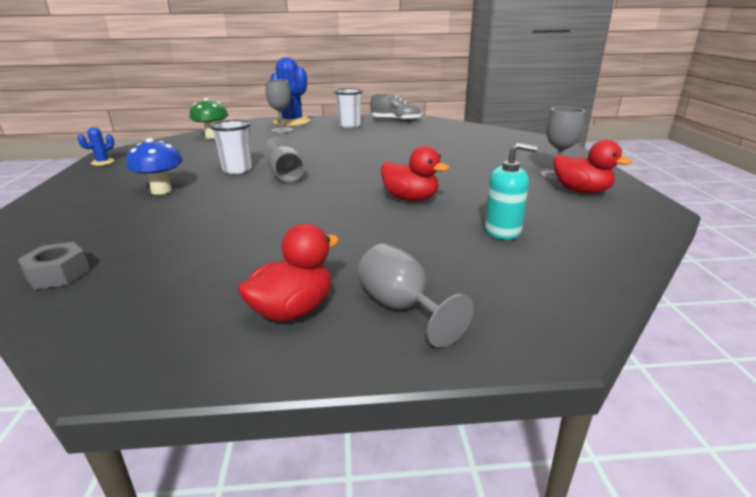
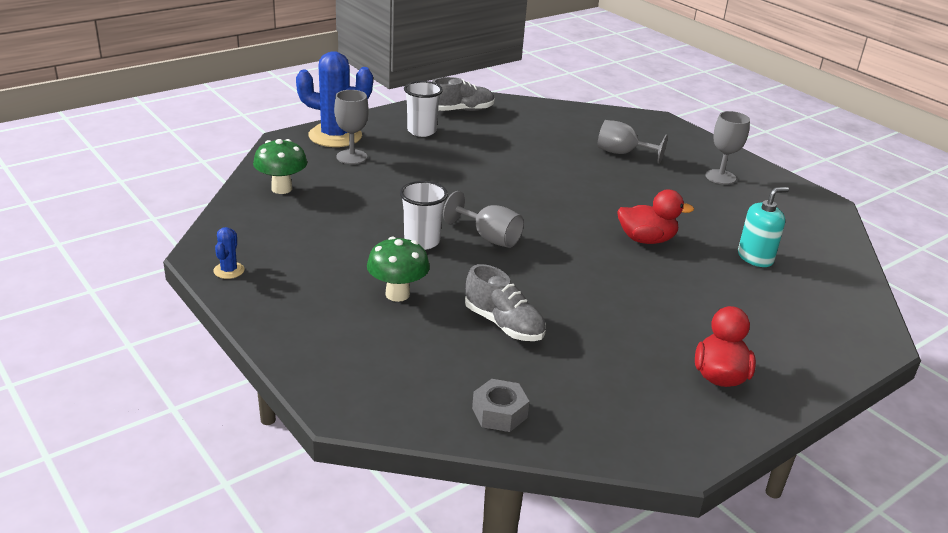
camera: 35 degrees left, 5 degrees up
(161, 190) = (397, 294): blue mushroom -> green mushroom
(189, 222) = (504, 324): none -> grey shoe
(402, 308) = (778, 349): grey goblet -> grey goblet (622, 153)
(581, 191) = (759, 194): red duck -> none

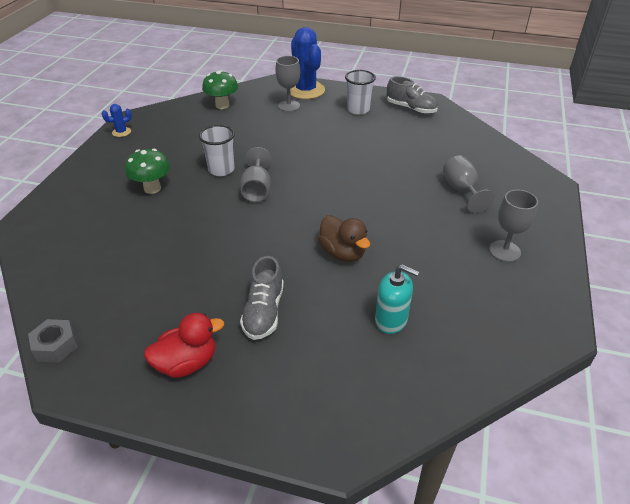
camera: 55 degrees right, 10 degrees up
(499, 413) = (59, 278): grey nut -> grey nut (56, 345)
(504, 324) = (158, 239): grey shoe -> grey shoe (264, 312)
(646, 239) = (342, 253): red duck -> brown duck

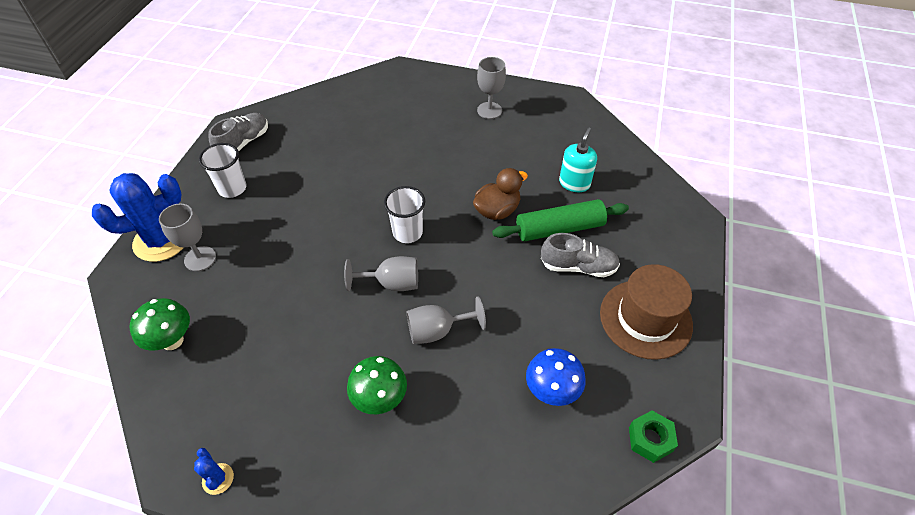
camera: 90 degrees left, 10 degrees up
(56, 345) = (650, 439): grey nut -> green nut
(127, 280) = (551, 391): none -> blue mushroom
(187, 363) = (645, 319): red duck -> brown hat
(221, 170) = (346, 324): white cup -> white cup (407, 232)
(318, 300) = (559, 228): none -> green rolling pin
(461, 190) = (406, 123): grey goblet -> grey goblet (437, 331)

